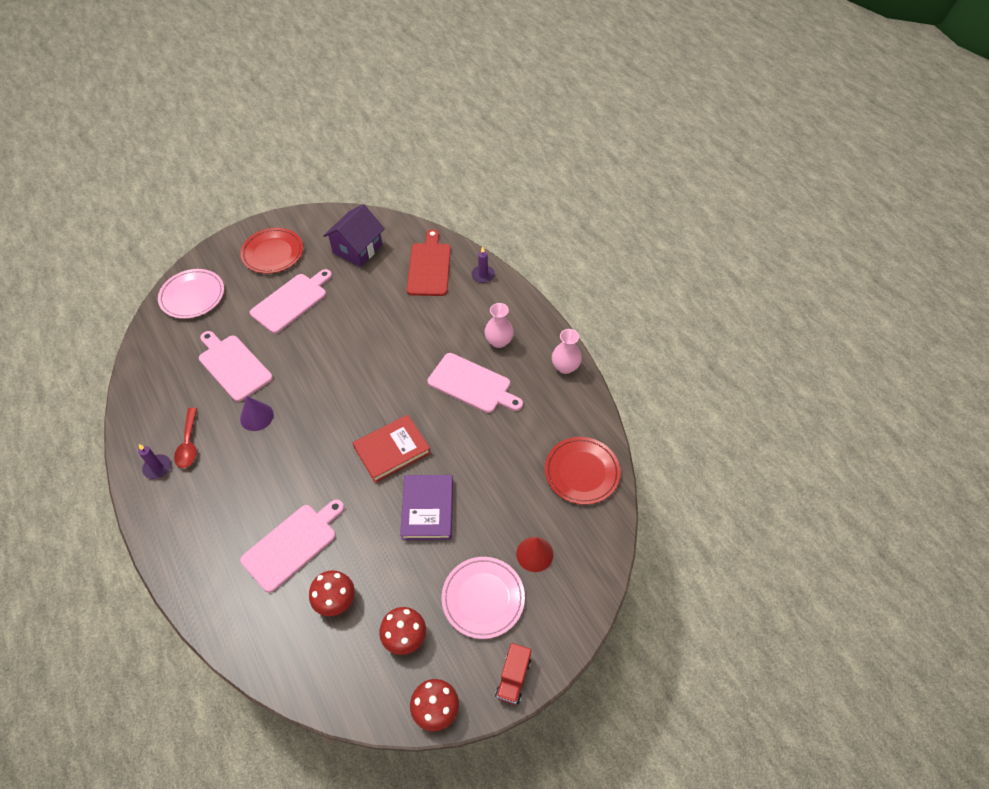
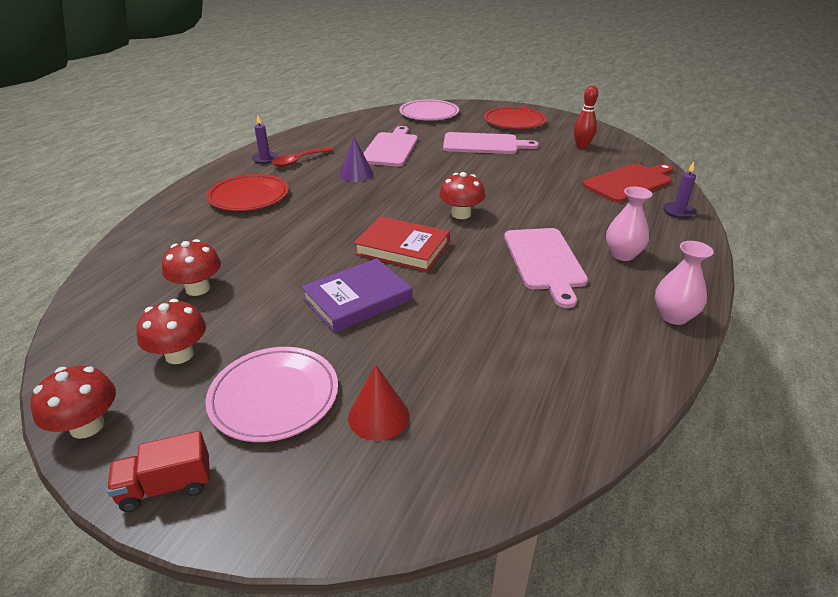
camera: 55 degrees right, 20 degrees down
(292, 544) = (243, 240): pink cutting board -> none
(357, 249) = (581, 147): purple house -> red bowling pin
(380, 389) = (461, 214): none -> red mushroom
(581, 472) = (551, 405): red plate -> red plate (249, 196)

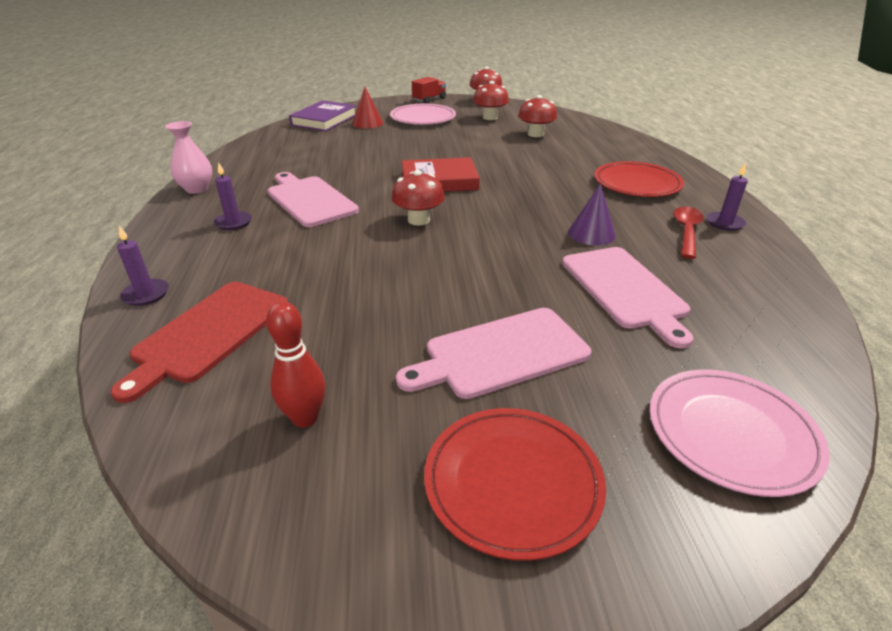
camera: 150 degrees right, 0 degrees up
(357, 299) = (432, 150): purple book -> purple book (324, 120)
(622, 254) = (233, 222): pink vase -> purple candle

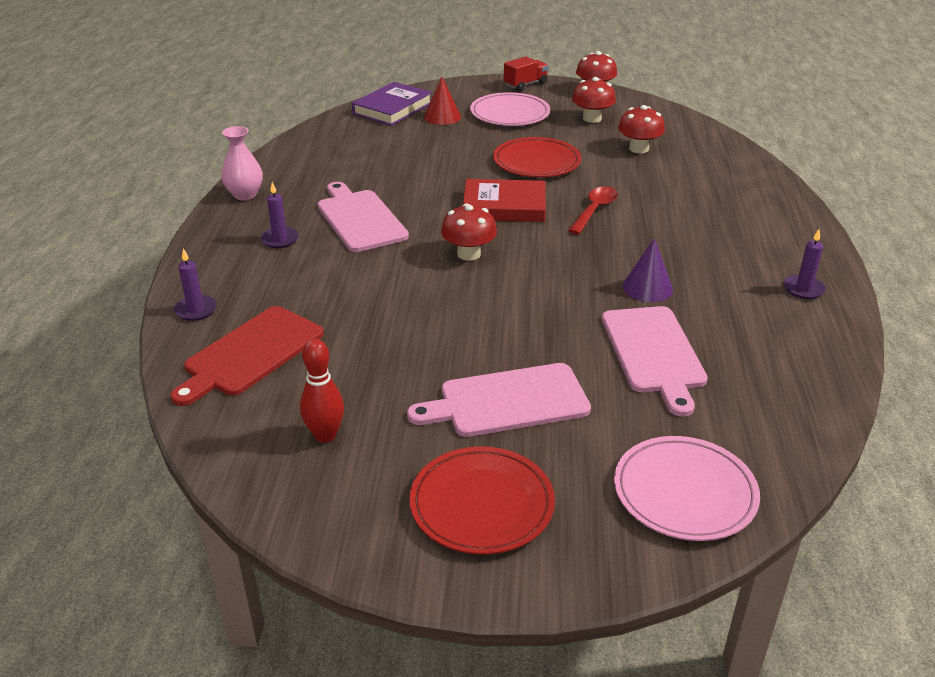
camera: 10 degrees right, 0 degrees up
(637, 184) = (729, 229): red plate -> red plate (536, 162)
(686, 232) = (753, 295): red spoon -> red spoon (594, 210)

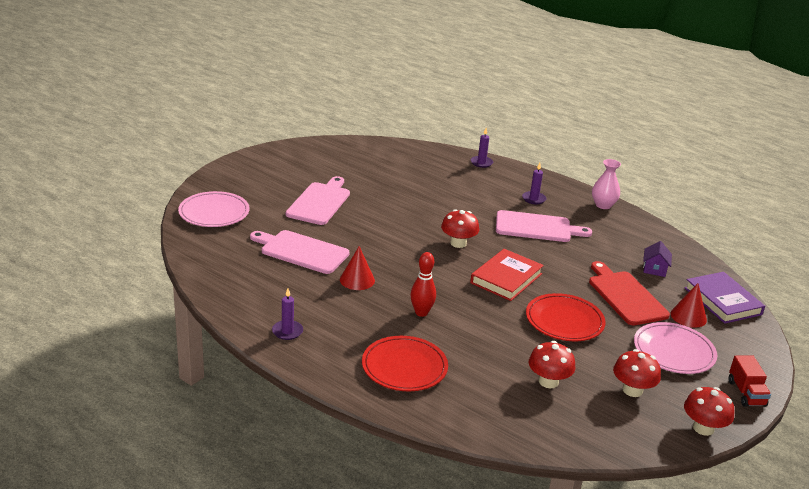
camera: 120 degrees right, 5 degrees down
(250, 353) = (429, 164): red cutting board -> red cutting board (625, 296)
(325, 435) = (352, 162): red bowling pin -> red bowling pin (421, 313)
(372, 143) = (654, 269): none -> purple house
(482, 504) = (271, 175): red plate -> red plate (404, 367)
(594, 210) = (466, 308): red spoon -> none
(647, 288) = (357, 280): purple cone -> red cone

